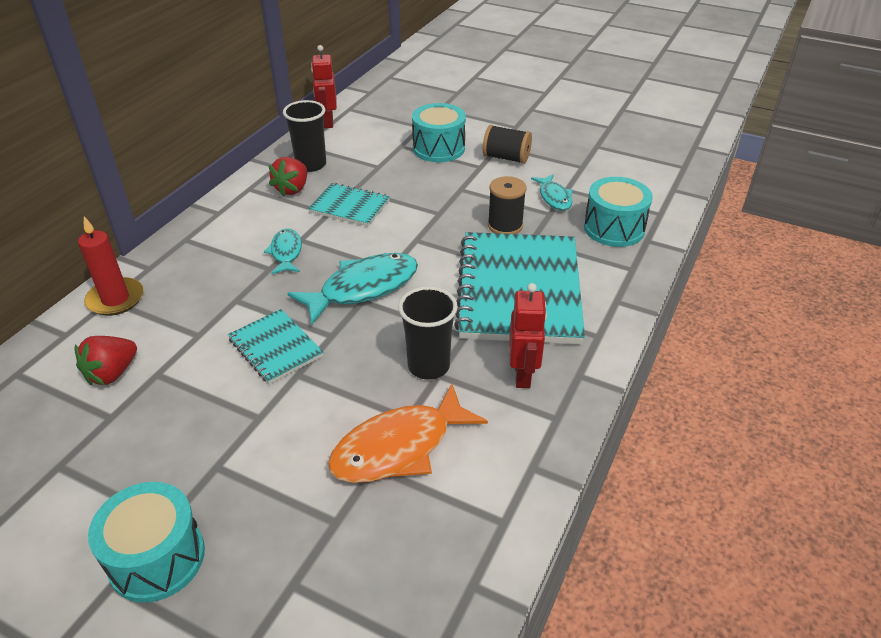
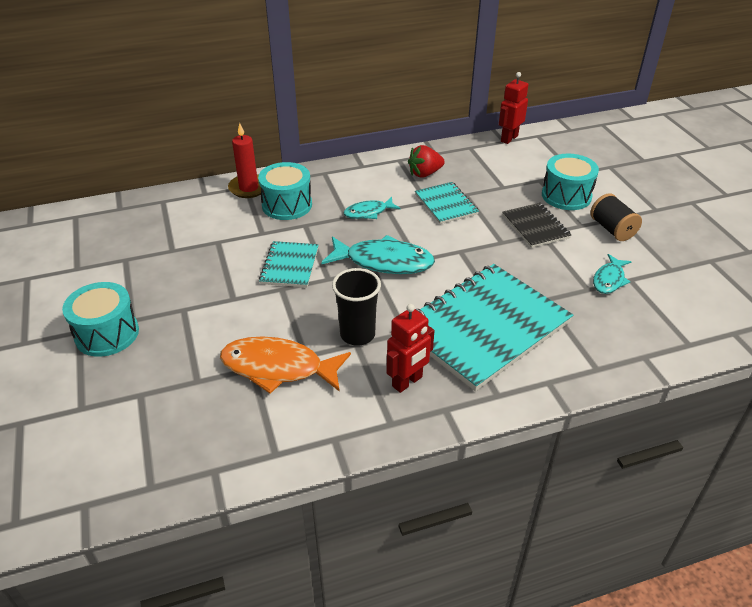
camera: 45 degrees right, 0 degrees up
(112, 373) = (199, 228): red strawberry -> none
(286, 252) = (368, 212): turquoise fish -> turquoise fish turned 150 degrees counterclockwise
(311, 164) = (458, 163): black cup -> none
(448, 186) = (535, 227): none -> black notebook
(505, 226) = (538, 278): black spool -> none
(614, 228) = (627, 330): turquoise drum -> turquoise drum (287, 205)

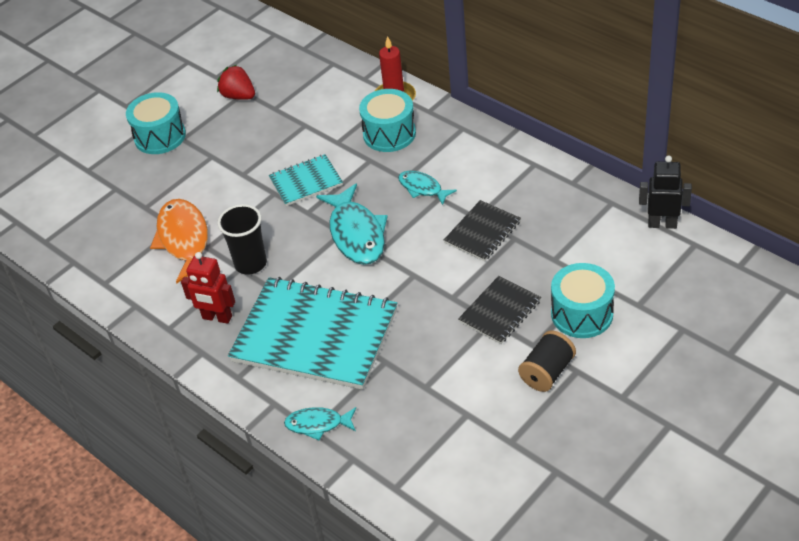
camera: 65 degrees right, 5 degrees up
(425, 174) = (525, 193): red strawberry -> red strawberry (238, 96)
(446, 204) = (482, 232): turquoise notebook -> black notebook
(509, 138) = (662, 224): red robot -> black robot
(609, 280) = (453, 398): turquoise fish -> turquoise fish (318, 424)

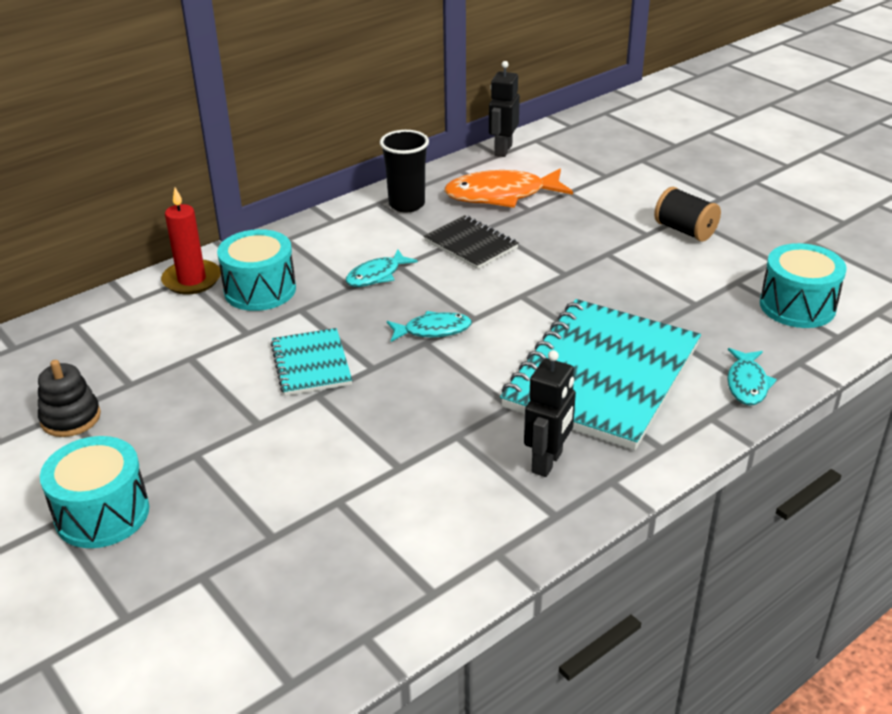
camera: 85 degrees left, 10 degrees down
(184, 240) = (373, 491): orange fish -> orange fish (501, 195)
(217, 317) = (547, 462): red robot -> black robot
(238, 96) = (70, 418): red strawberry -> black stacking toy
(250, 264) = (452, 424): black cup -> black cup (406, 204)
(356, 234) = (433, 330): turquoise fish -> turquoise fish, size x0.56
(500, 311) = (595, 247): black notebook -> none
(582, 314) = (610, 203): turquoise drum -> turquoise drum (797, 306)

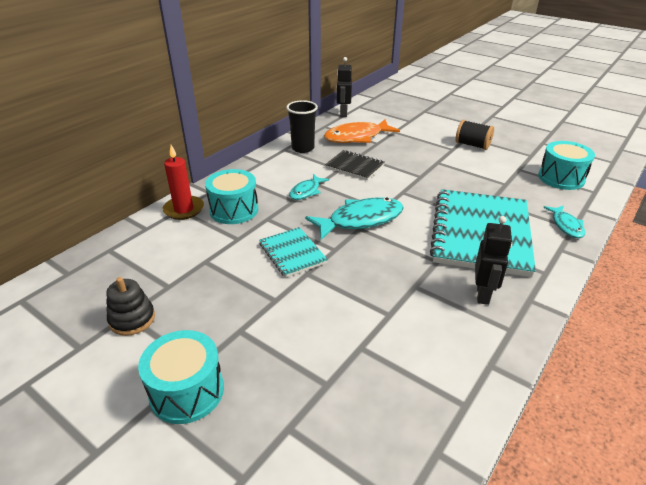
camera: 15 degrees left, 0 degrees up
(433, 330) = (361, 220): turquoise fish -> turquoise fish, size x1.78

